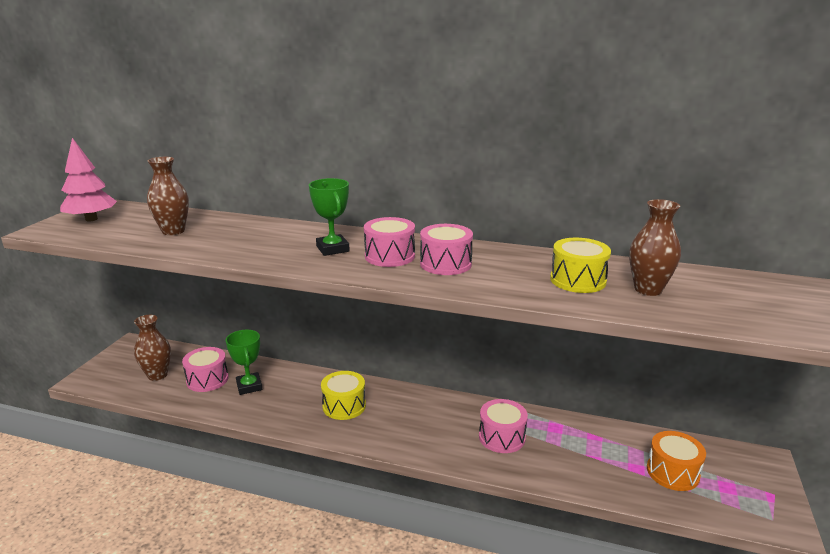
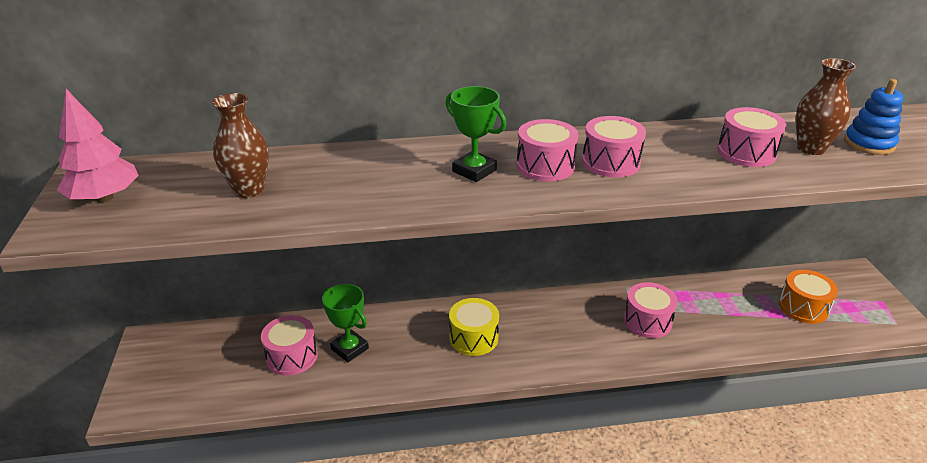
camera: 25 degrees left, 10 degrees up
(157, 375) = (222, 370): brown vase -> none
(578, 280) = (746, 152): yellow drum -> pink drum
(717, 298) = (869, 144): none -> blue stacking toy

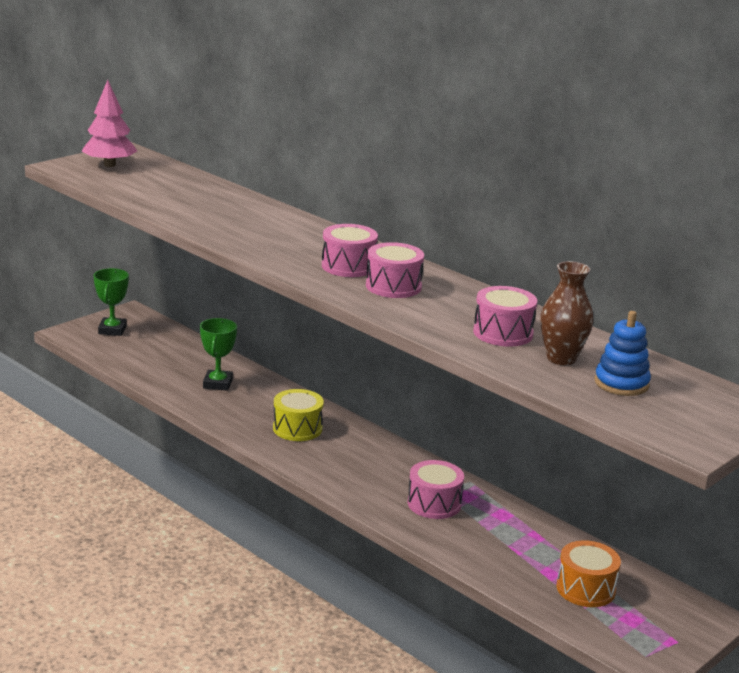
camera: 50 degrees right, 10 degrees down
(249, 190) = (173, 194): brown vase -> none
(292, 356) = (182, 366): pink drum -> none
(474, 171) = (302, 246): green trophy -> green trophy (112, 330)

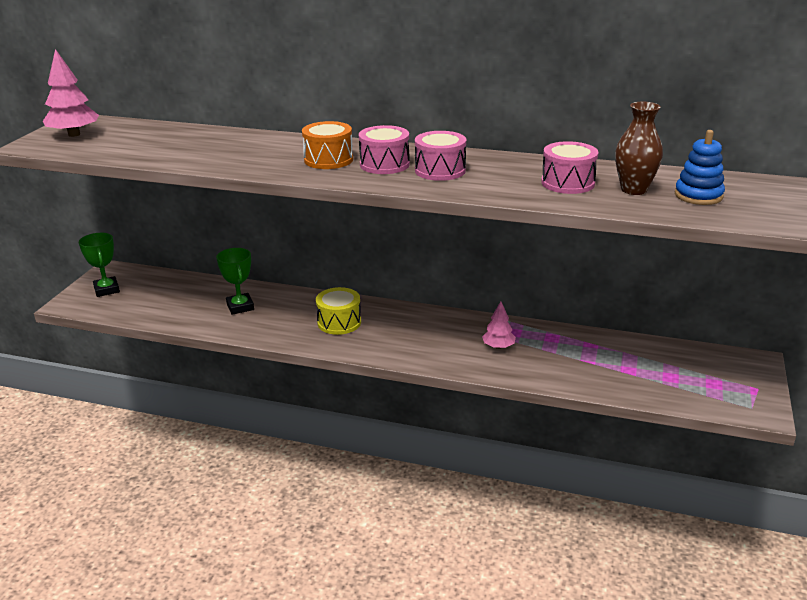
camera: 25 degrees left, 5 degrees up
(434, 504) = (498, 346): pink drum -> pink tree
(586, 589) = (663, 372): orange drum -> orange drum (328, 160)

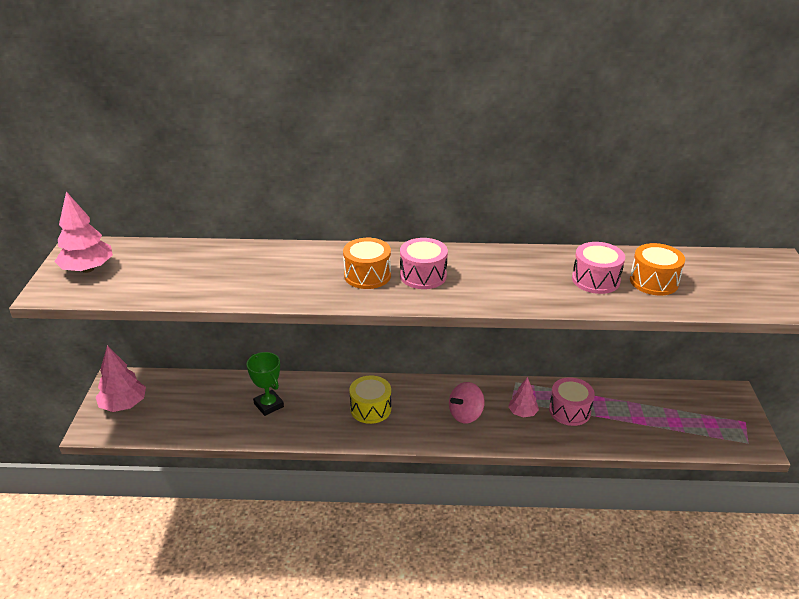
camera: 15 degrees left, 5 degrees up
(106, 289) = (124, 405): green trophy -> pink tree
(435, 340) = (466, 415): none -> pink spinning top
(440, 170) = (477, 277): pink drum -> pink drum (569, 411)
(633, 190) = (654, 281): brown vase -> orange drum
(698, 195) = (708, 282): blue stacking toy -> none

